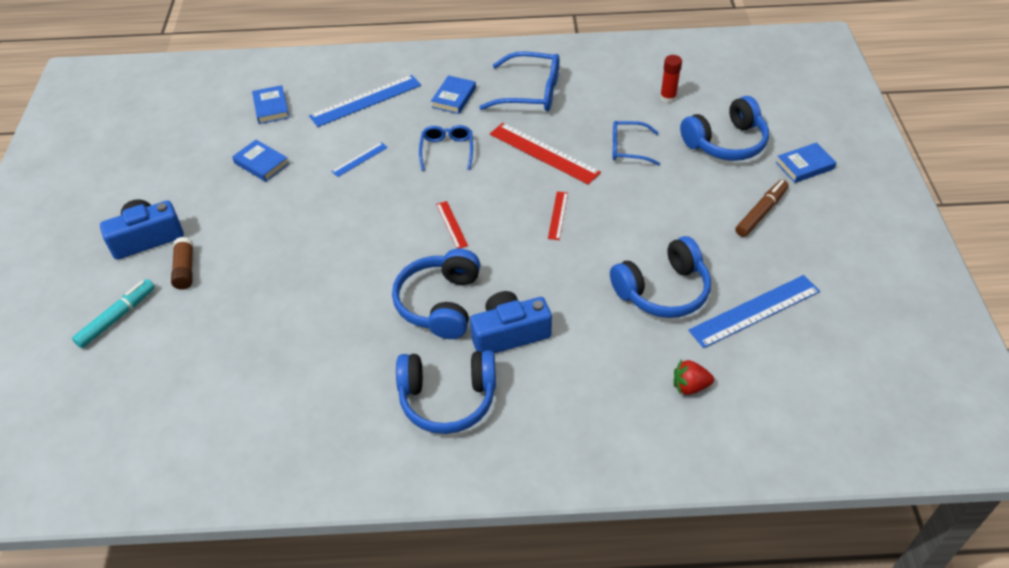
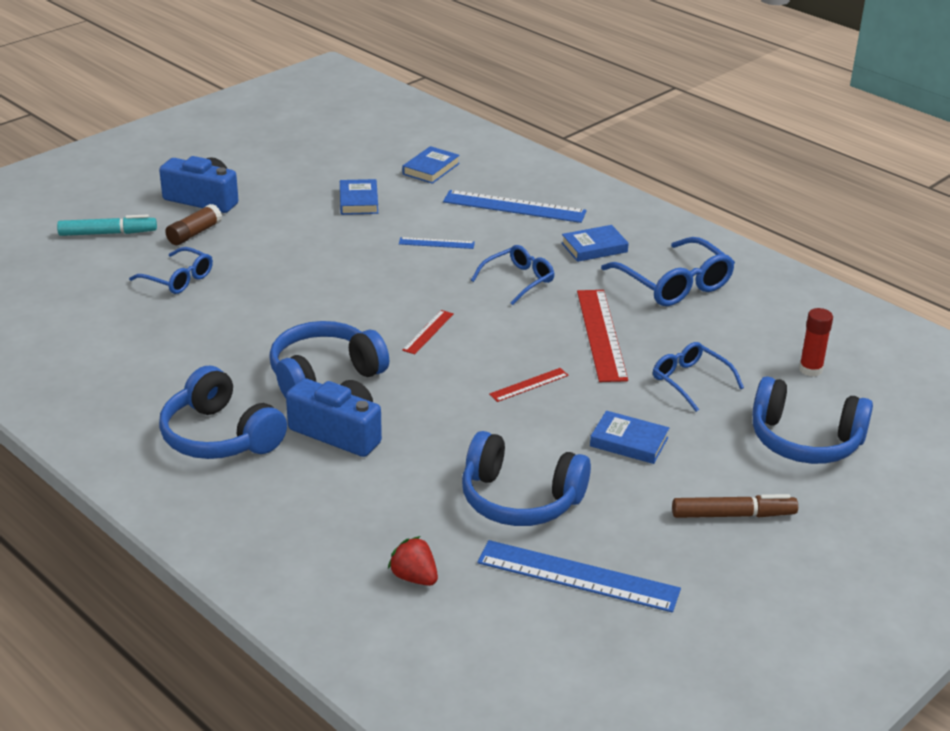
camera: 45 degrees right, 15 degrees down
(232, 312) = (178, 279): none -> blue glasses
(804, 166) = (859, 514): blue book -> blue book (629, 442)

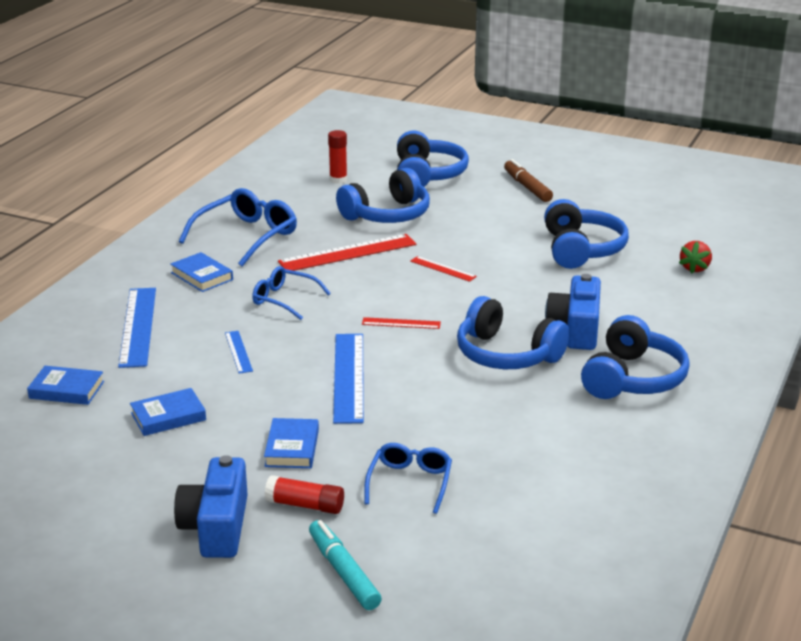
camera: 110 degrees left, 5 degrees down
(194, 233) = (305, 505): brown glue stick -> red glue stick
(578, 576) = (634, 221): blue ruler -> blue ruler (349, 377)
(629, 442) = (481, 225): blue book -> blue book (292, 448)
(690, 381) = (387, 215): blue glasses -> blue headphones

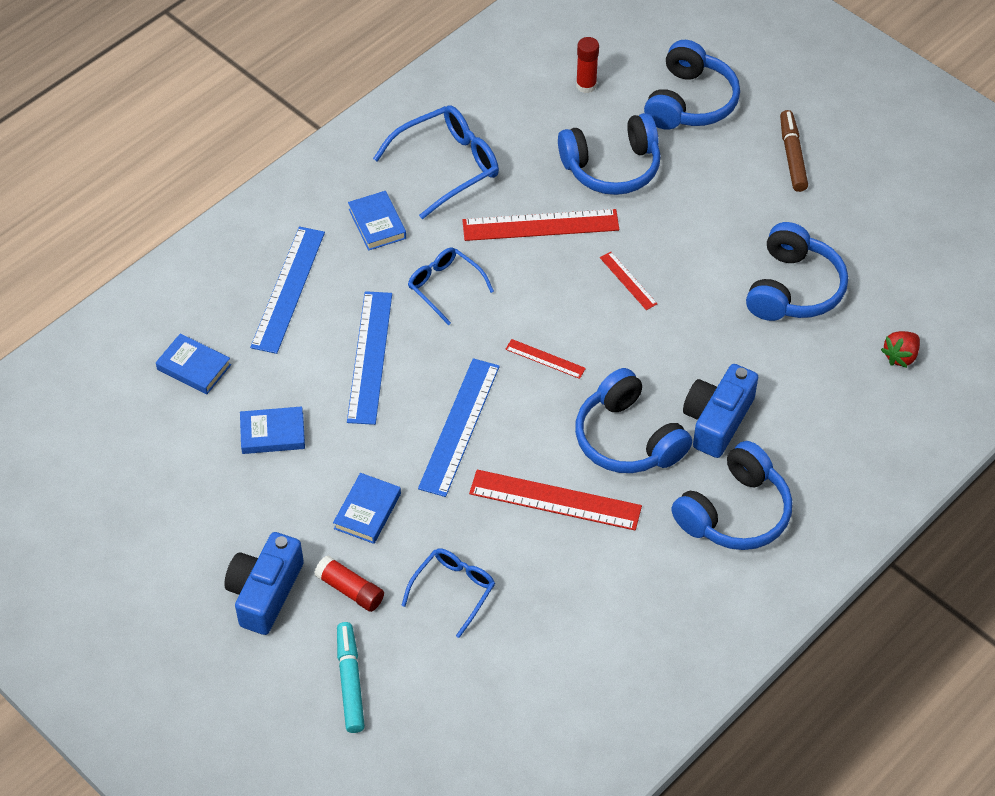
camera: 20 degrees right, 25 degrees up
(238, 352) = (369, 357): blue ruler -> blue ruler, size x1.97
(468, 404) = (555, 500): none -> red ruler

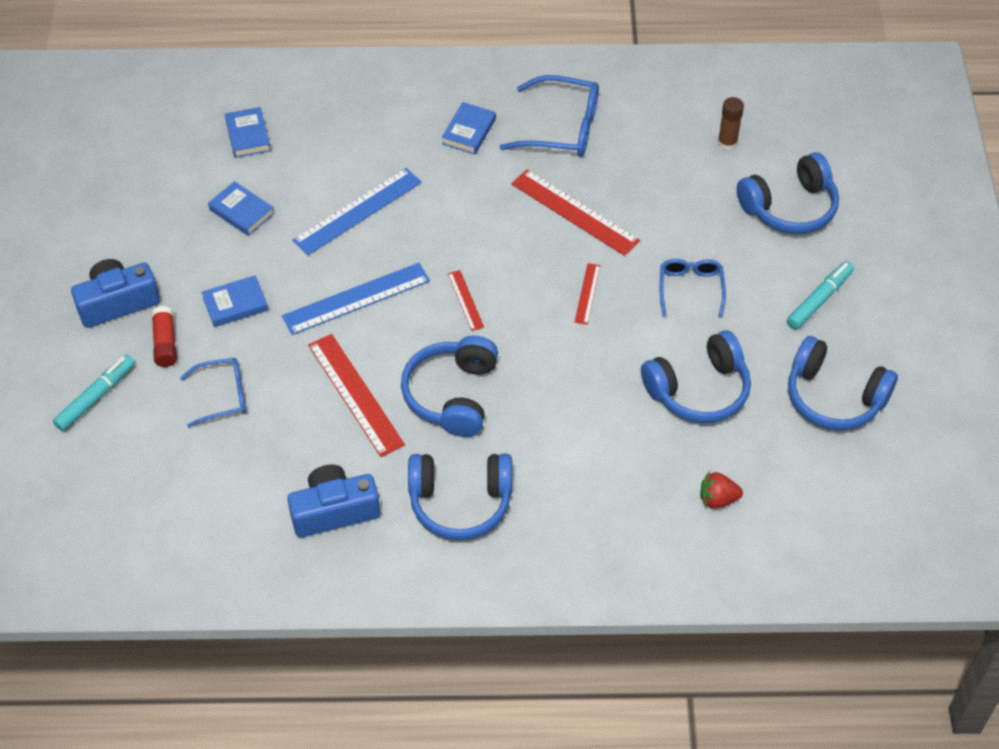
camera: 45 degrees right, 0 degrees up
(288, 289) = (362, 131): blue ruler -> none
(445, 287) = (460, 204): blue glasses -> blue glasses (690, 289)
(586, 85) = (727, 143): red glue stick -> brown glue stick
(612, 167) = (674, 210): blue headphones -> blue headphones (834, 397)
(717, 420) = (528, 433): blue camera -> blue camera (334, 511)
(792, 156) = (819, 300): brown marker -> turquoise marker

